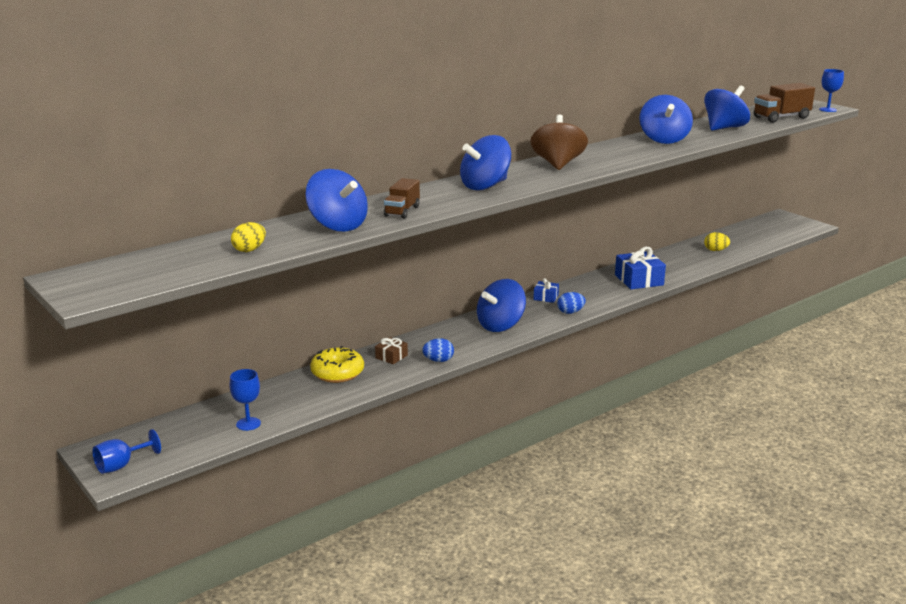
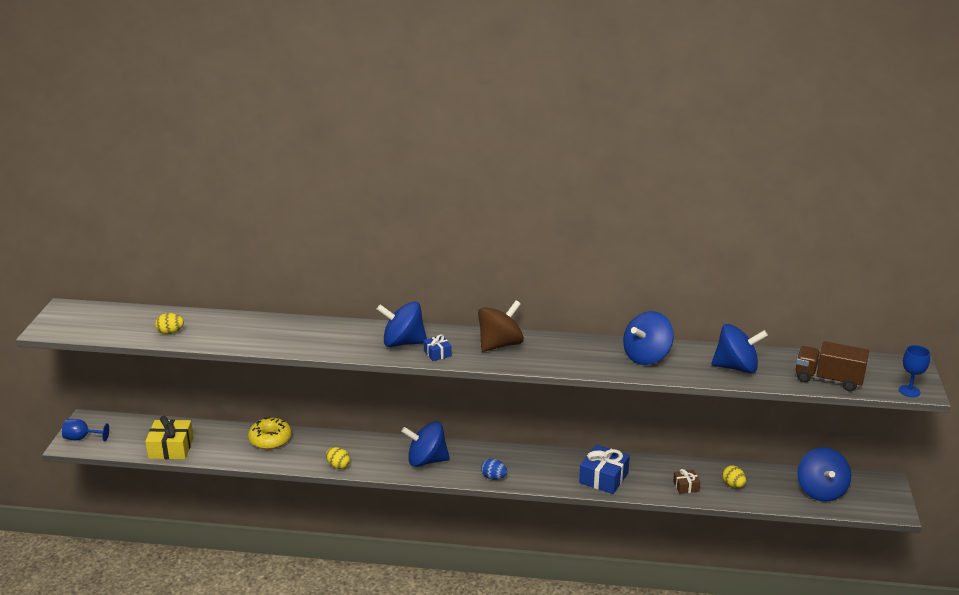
camera: 45 degrees right, 5 degrees up
(248, 424) = (171, 448): blue goblet -> yellow gift
(337, 226) = (248, 335): blue spinning top -> blue spinning top (821, 491)
(391, 357) = (319, 445): brown gift -> brown gift (686, 486)
(402, 211) = (306, 341): brown truck -> none
(438, 360) = (338, 466): blue egg -> yellow egg
(546, 297) = (503, 453): blue gift -> blue gift (437, 353)

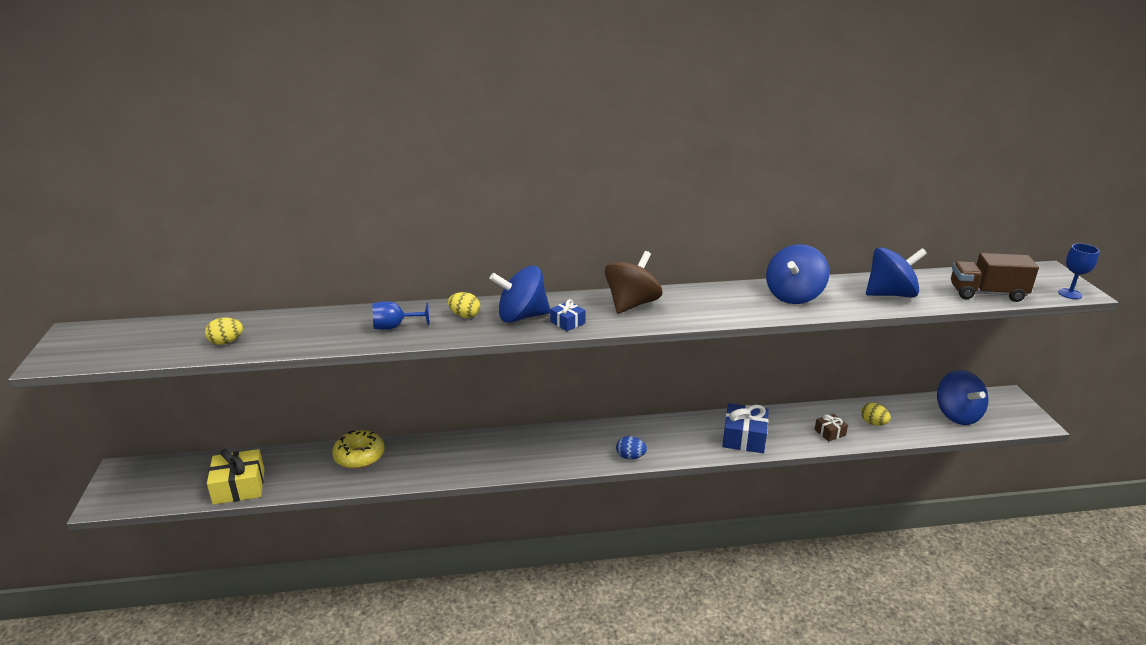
camera: 15 degrees left, 0 degrees up
(81, 438) = (118, 493): blue goblet -> blue goblet (394, 327)
(338, 466) = (451, 473): yellow egg -> yellow egg (465, 316)
(426, 460) = (548, 450): blue spinning top -> none

